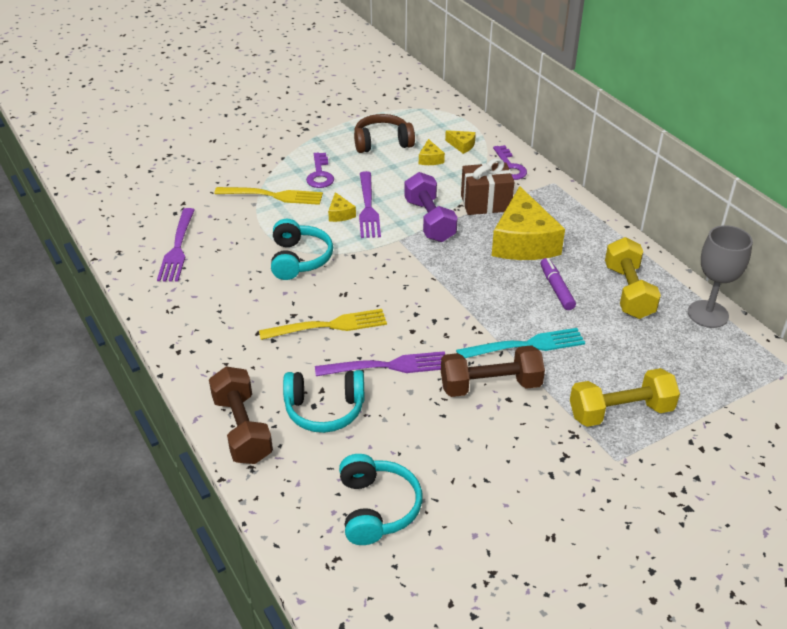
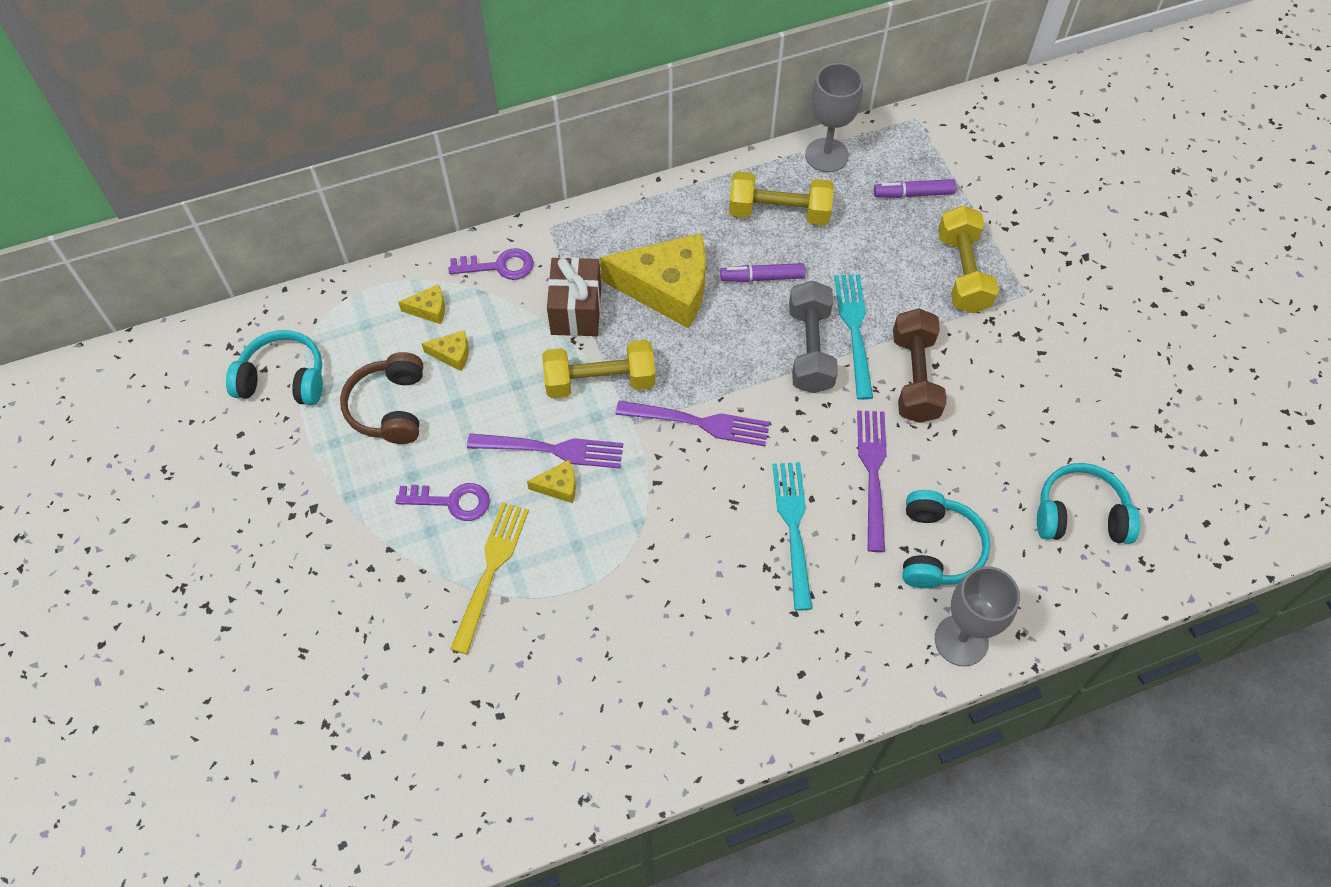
camera: 80 degrees left, 20 degrees up
(177, 248) = (592, 712): purple fork -> purple fork (698, 423)
(242, 429) = (961, 640): brown dumbbell -> grey goblet
(299, 259) = (652, 549): turquoise headphones -> turquoise headphones (283, 379)
(328, 326) = (793, 528): yellow fork -> turquoise fork
(429, 221) = (600, 381): purple dumbbell -> yellow dumbbell
(462, 145) = (429, 309): yellow cheese -> yellow cheese turned 45 degrees clockwise
(496, 321) = (810, 349): none -> grey dumbbell
(696, 372) = (913, 194): none -> purple marker

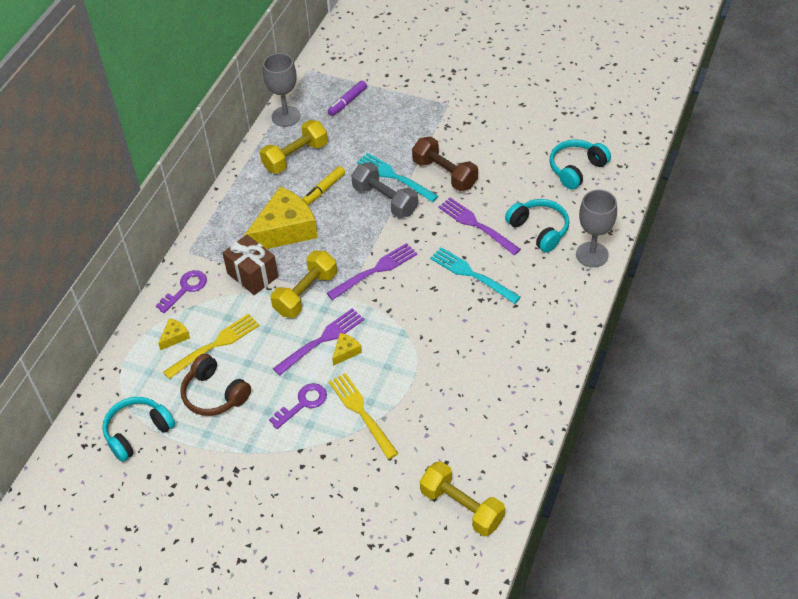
camera: 45 degrees left, 10 degrees down
(452, 354) = (215, 345): yellow cheese -> yellow fork
(762, 277) = (324, 189): purple marker -> yellow marker
(962, 272) = (410, 117): yellow dumbbell -> yellow dumbbell (461, 507)

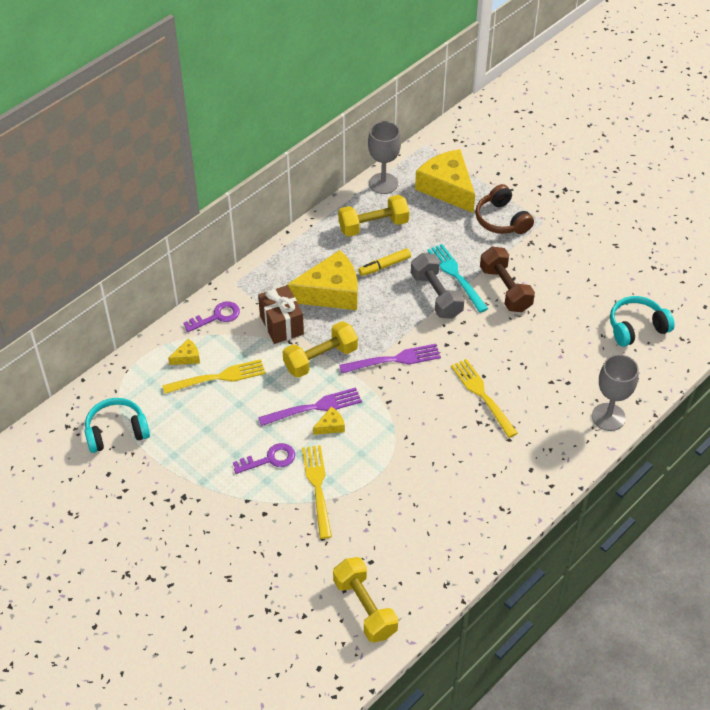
camera: 20 degrees right, 0 degrees up
(214, 394) = (197, 422): brown headphones -> brown headphones (501, 220)
(347, 102) = (447, 188): purple marker -> yellow cheese
(472, 274) = (482, 395): turquoise fork -> yellow fork
(476, 225) = (511, 349): purple fork -> none
(539, 230) = (569, 375): turquoise headphones -> none

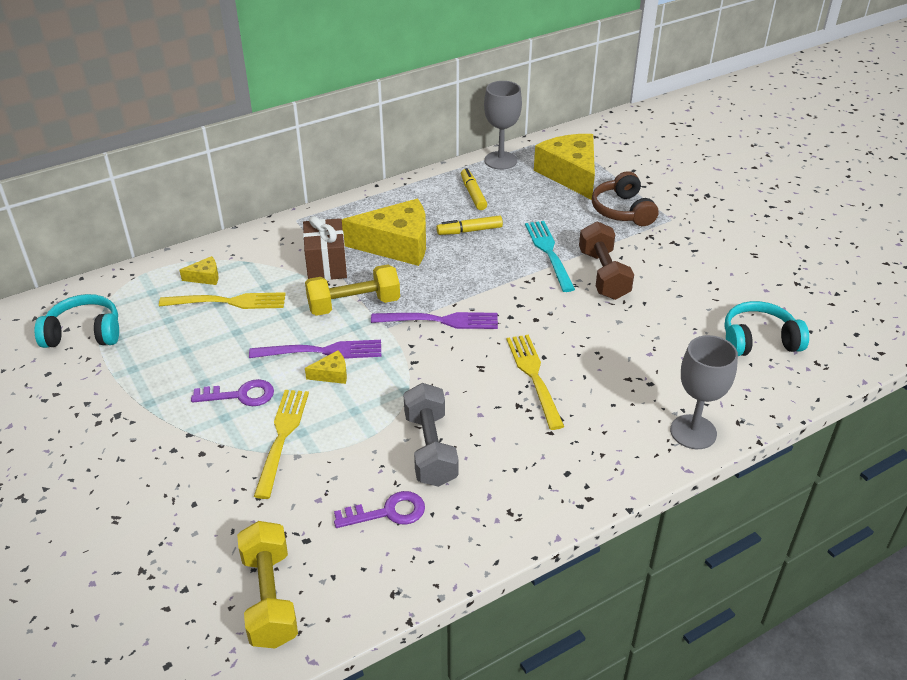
camera: 15 degrees right, 10 degrees down
(217, 317) = (259, 246): purple key -> purple key (387, 512)
(373, 225) = (473, 194): yellow dumbbell -> yellow marker
(436, 295) = (518, 267): grey dumbbell -> grey dumbbell (430, 449)

